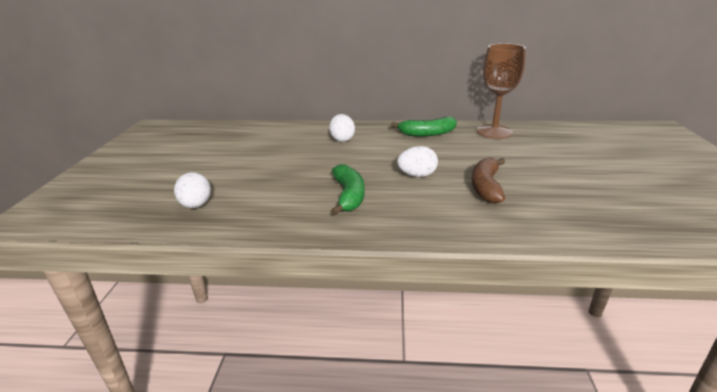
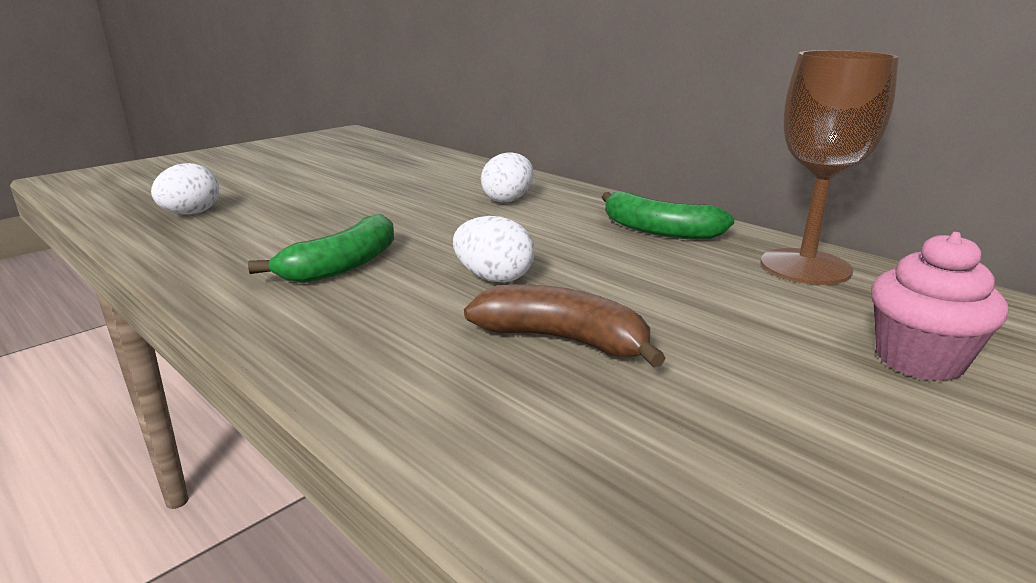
camera: 40 degrees right, 5 degrees down
(486, 187) = (563, 340): brown banana -> brown banana turned 60 degrees clockwise
(569, 152) = (919, 360): none -> pink cupcake

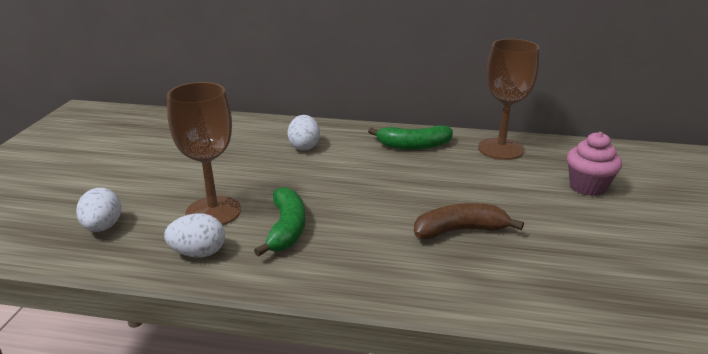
camera: 35 degrees left, 5 degrees up
(303, 229) = (213, 212): none -> brown goblet
(494, 278) = (379, 206): white egg -> white egg (198, 253)

